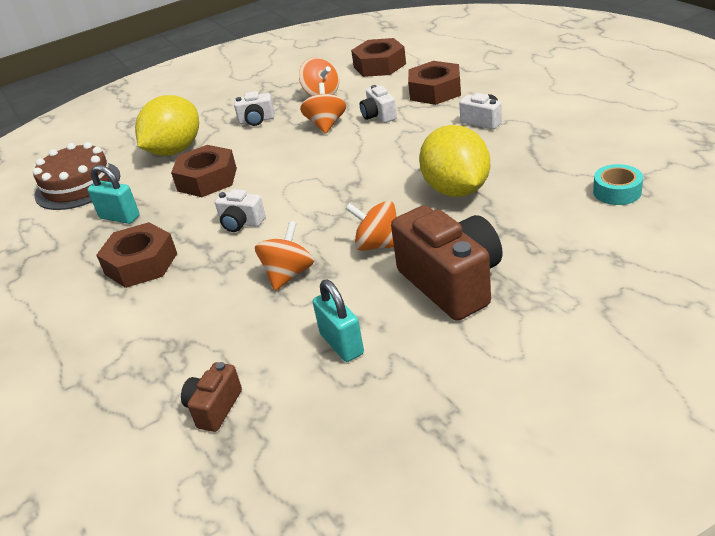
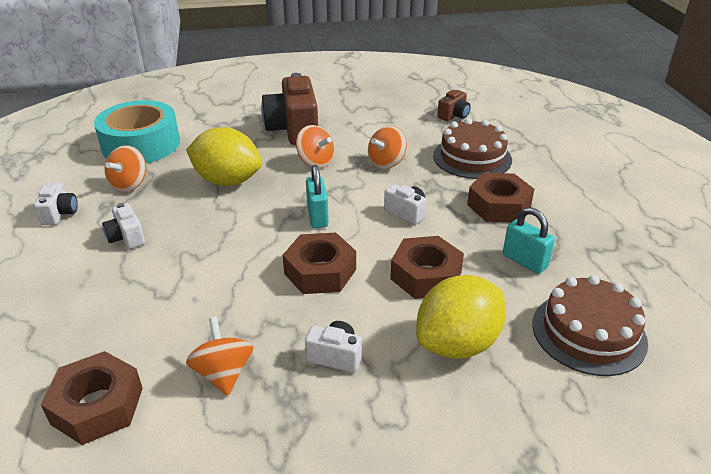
camera: 165 degrees left, 0 degrees up
(175, 323) = (472, 158): none -> brown cake
(326, 125) = (262, 304): orange spinning top -> orange spinning top (129, 184)
(341, 344) = (375, 121): turquoise padlock -> turquoise padlock (317, 217)
(379, 116) = (200, 292): white camera -> white camera (60, 214)
(435, 91) = (107, 304): brown nut -> brown nut (320, 271)
(456, 190) = (227, 181): yellow lemon -> yellow lemon turned 75 degrees counterclockwise
(617, 192) = (141, 144): turquoise tape -> turquoise tape, size x2.25

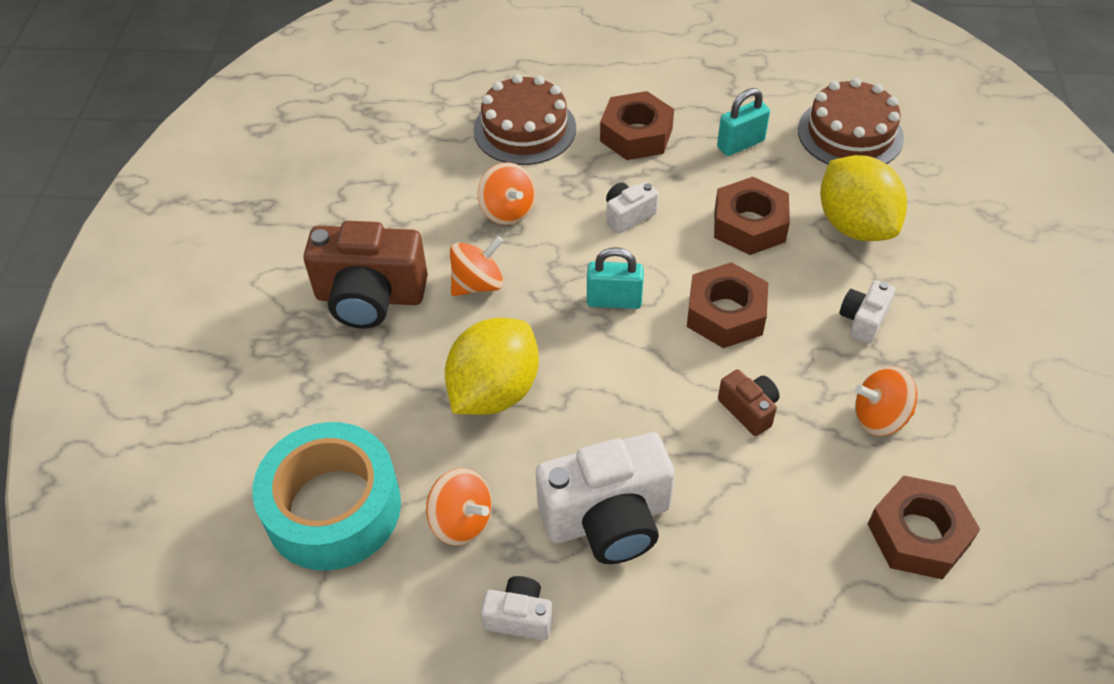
camera: 75 degrees left, 15 degrees up
(126, 237) = (608, 519): white camera -> white camera, size x2.04
(453, 115) = (407, 118): brown camera -> brown camera (749, 410)

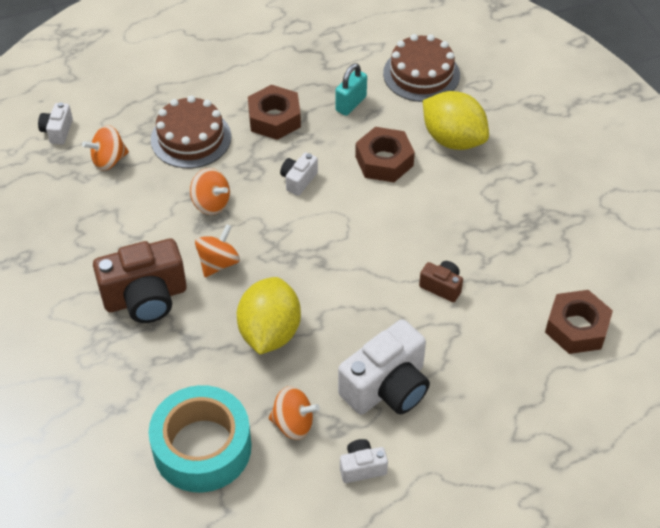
camera: 25 degrees left, 0 degrees up
(614, 301) = (319, 243): turquoise padlock -> none
(725, 314) = (397, 228): brown nut -> none
(863, 320) = (486, 203): white camera -> white camera (57, 131)
(879, 417) = (523, 263): orange spinning top -> orange spinning top (109, 160)

